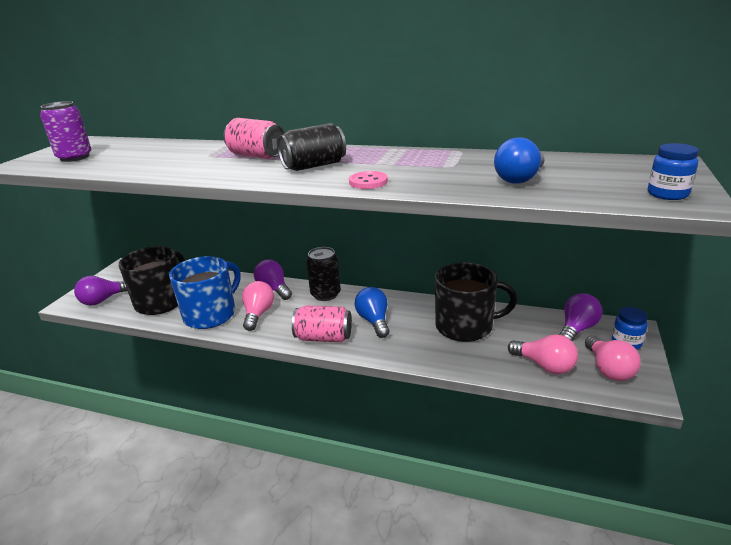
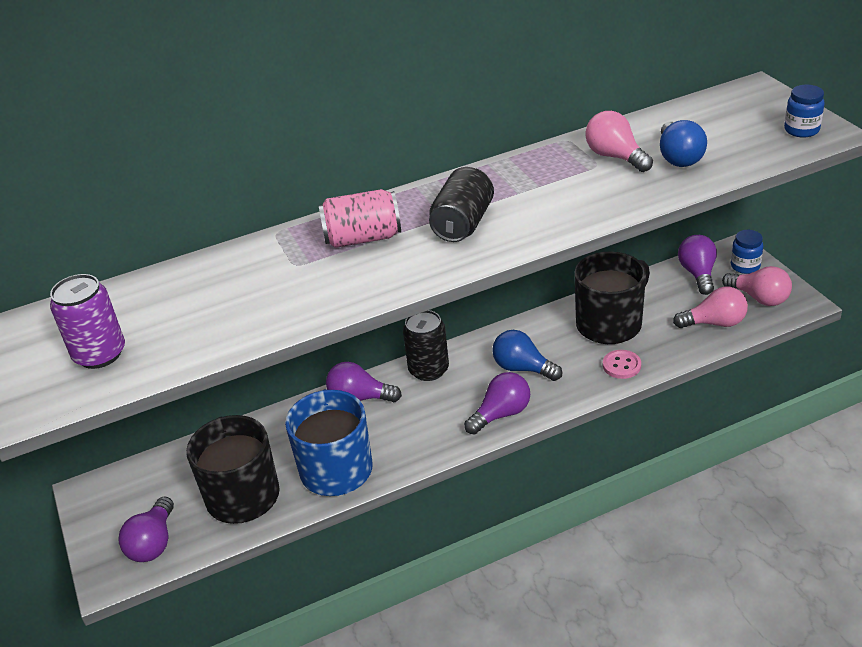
camera: 40 degrees left, 10 degrees up
(258, 314) = (391, 434): pink light bulb -> pink light bulb (615, 157)
(324, 337) = (501, 414): pink can -> purple light bulb
(368, 182) = (561, 220): pink button -> pink button (621, 365)

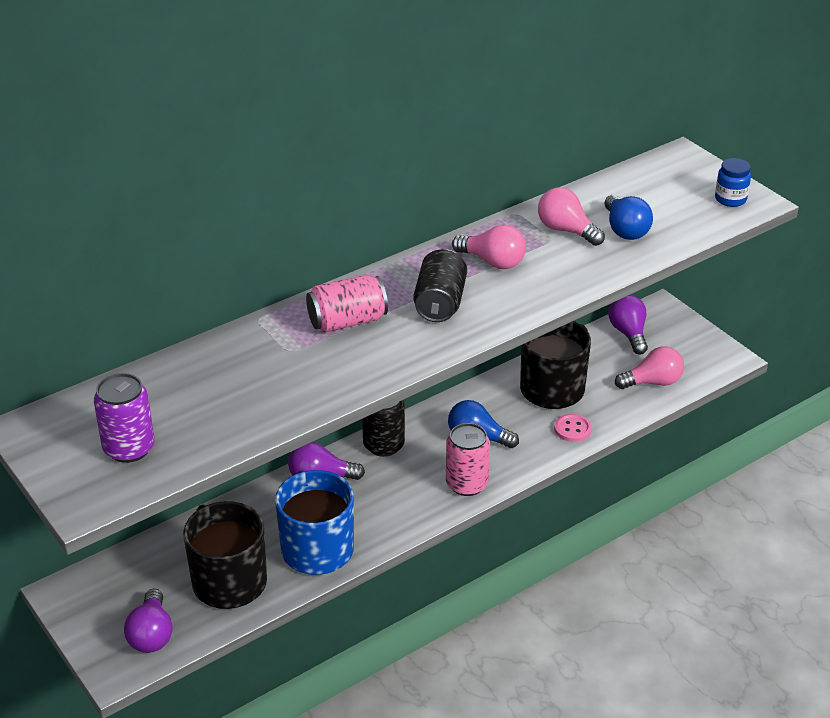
camera: 15 degrees left, 0 degrees up
(501, 414) = (466, 484): purple light bulb -> pink can
(745, 266) = (672, 323): blue jar -> none
(759, 298) = (690, 355): pink light bulb -> pink light bulb (493, 262)

